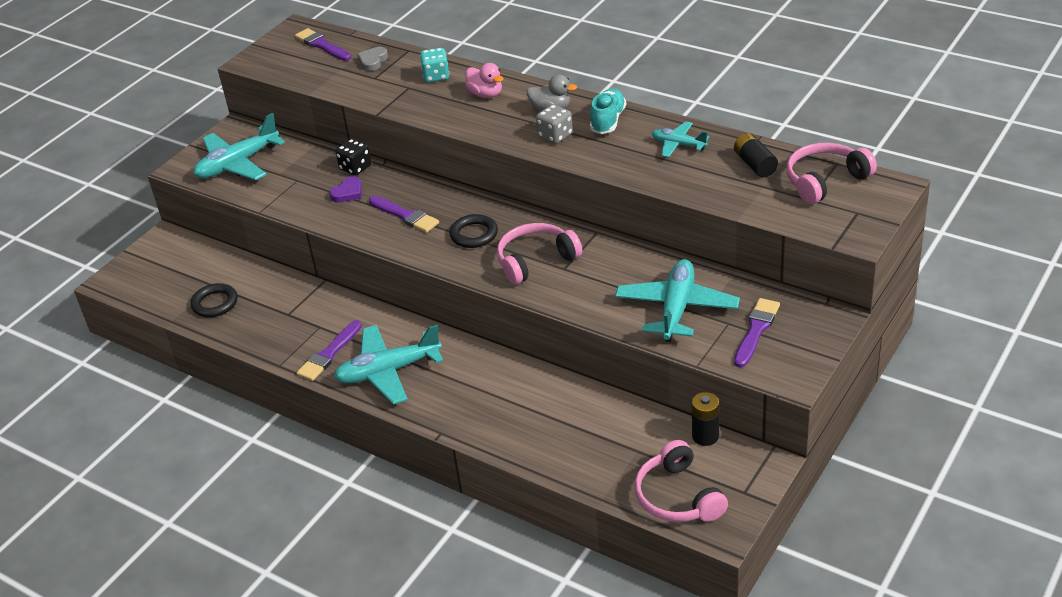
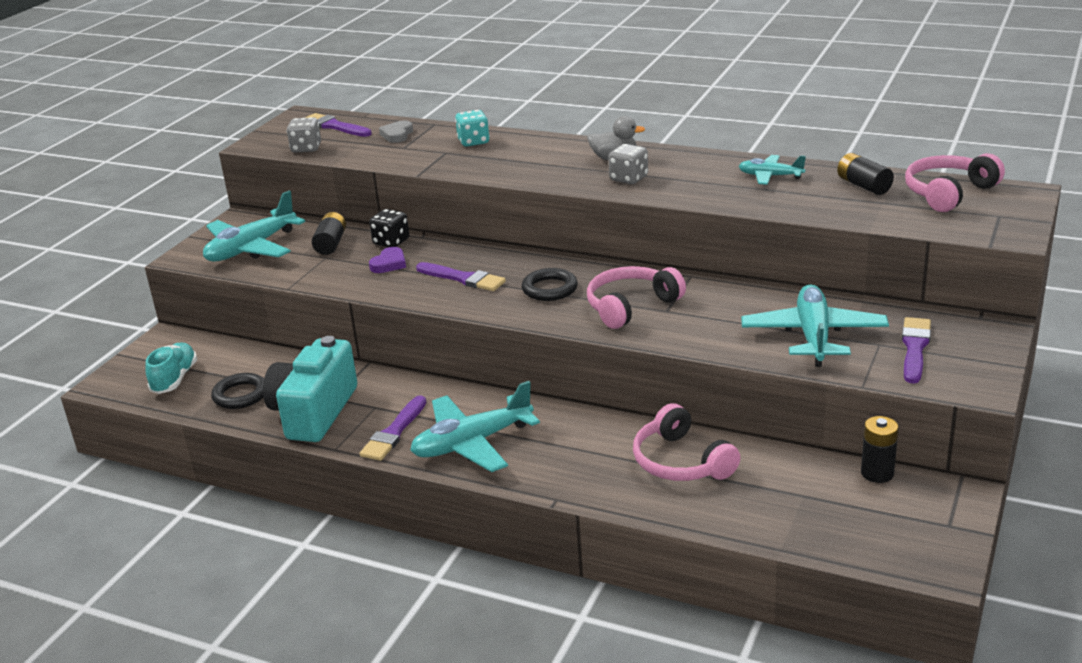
camera: 10 degrees left, 10 degrees down
(270, 327) = (314, 412): none -> turquoise camera
(291, 71) = (306, 148): none -> grey dice
(305, 165) = (331, 244): none -> black battery
(486, 94) = (535, 152): pink duck -> none
(608, 121) = (682, 163): turquoise shoe -> turquoise shoe (175, 379)
(677, 497) = (872, 538): pink headphones -> pink headphones (680, 462)

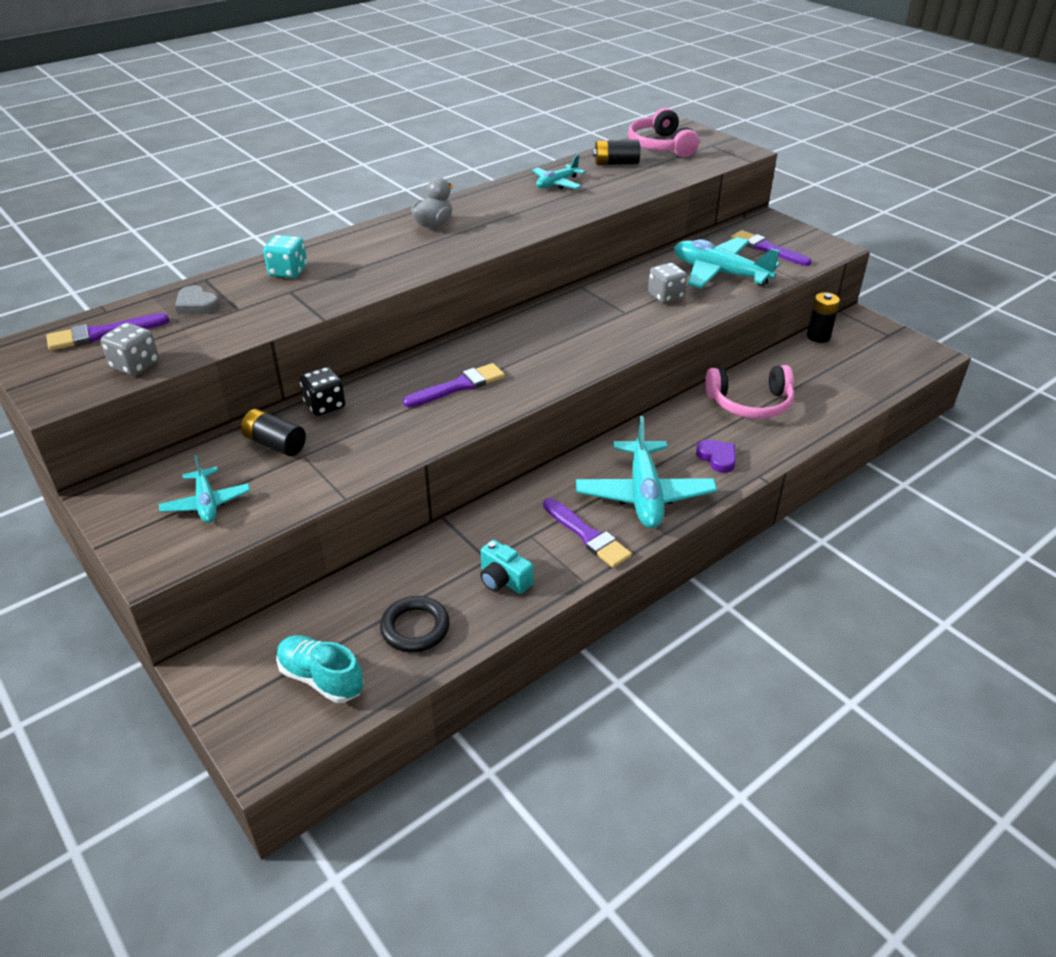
camera: 65 degrees left, 10 degrees up
(251, 248) = (206, 503): turquoise plane -> turquoise plane, size x0.55
(314, 412) = (503, 579): turquoise camera -> turquoise camera, size x0.46
(389, 264) = (373, 419): purple heart -> purple heart (717, 458)
(549, 289) = (531, 350): black ring -> none
(629, 178) = (484, 230): grey dice -> grey dice (665, 296)
(631, 306) = (602, 324): pink headphones -> none

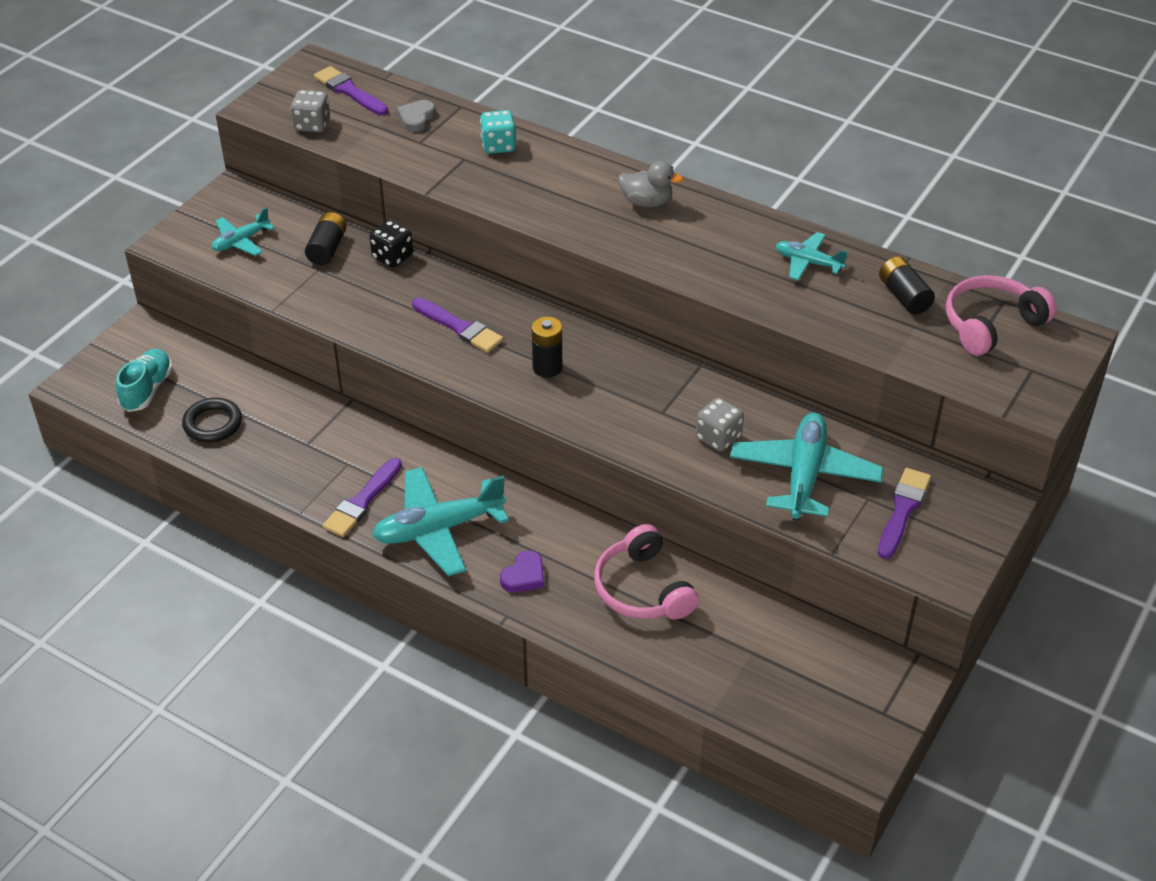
camera: 70 degrees right, 5 degrees up
(503, 579) = (285, 460): turquoise camera -> none
(818, 336) = (834, 637): black battery -> black battery (547, 367)

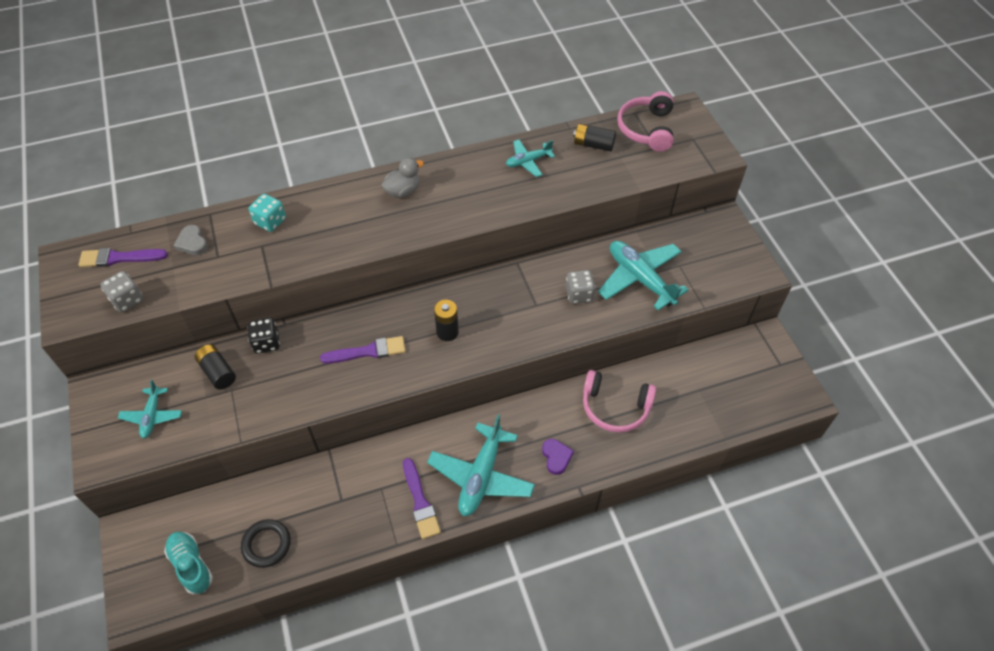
camera: 50 degrees left, 10 degrees up
(902, 510) = (699, 258): purple brush -> none

